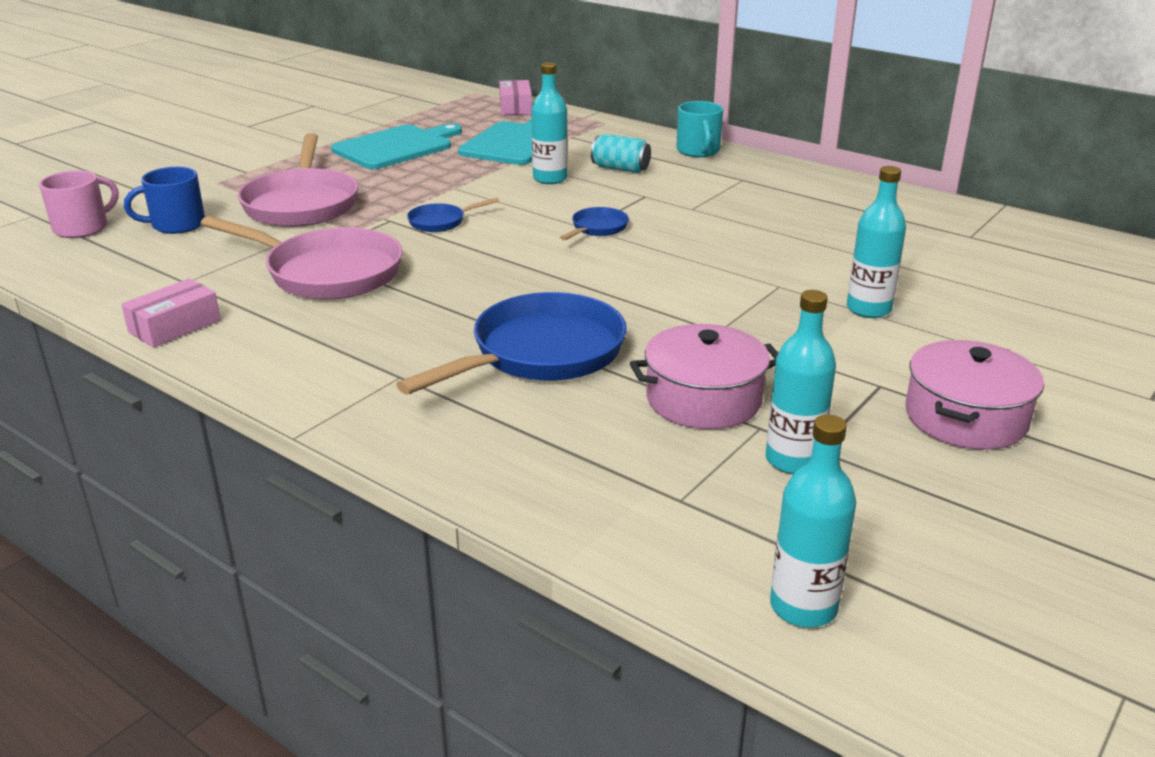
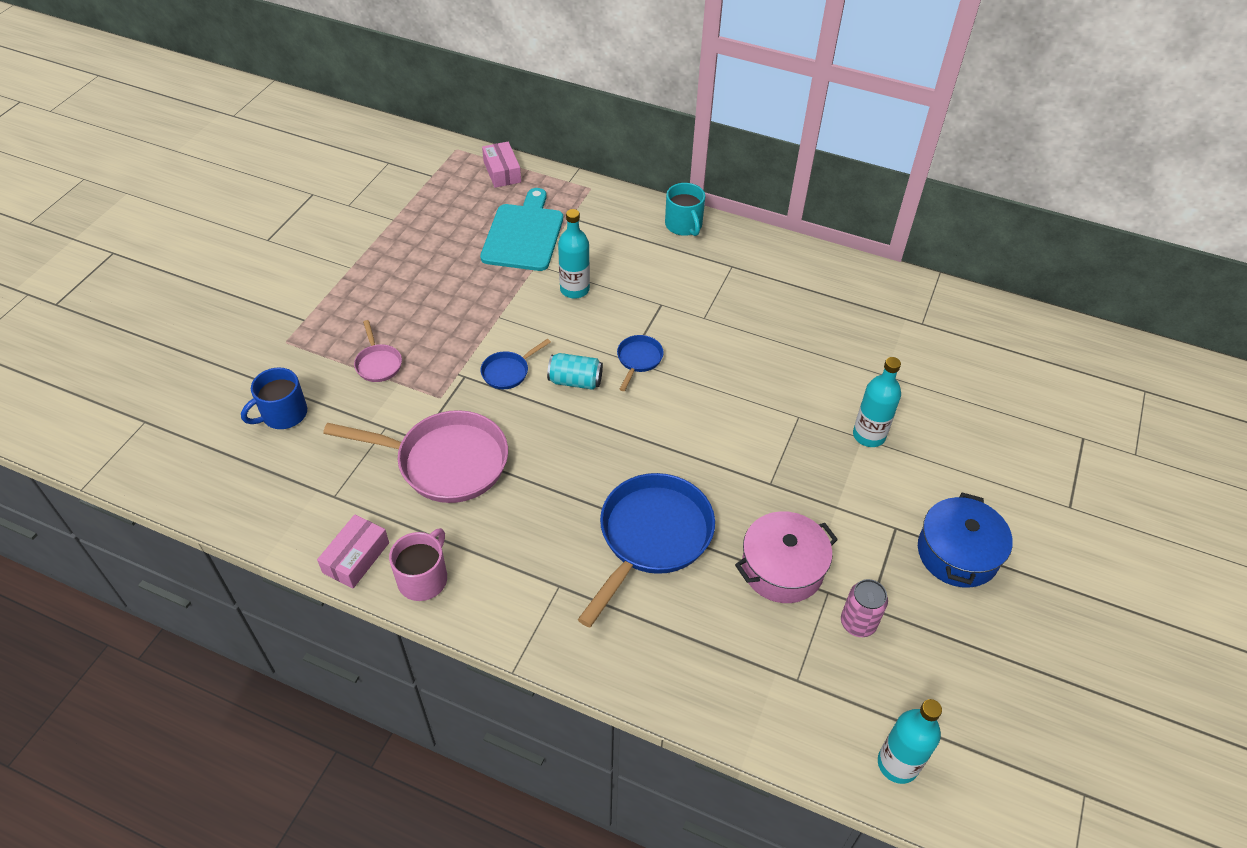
camera: 15 degrees left, 20 degrees up
(82, 228) = (201, 433): pink mug -> pink mug (423, 578)
(302, 204) = (378, 364): pink pan -> pink pan, size x0.47
(396, 147) = (421, 257): turquoise cutting board -> none
(620, 169) = (628, 264): turquoise can -> turquoise can (575, 381)
(793, 460) = (858, 623): turquoise bottle -> pink can
(965, 418) = (957, 553): pink pot -> blue pot

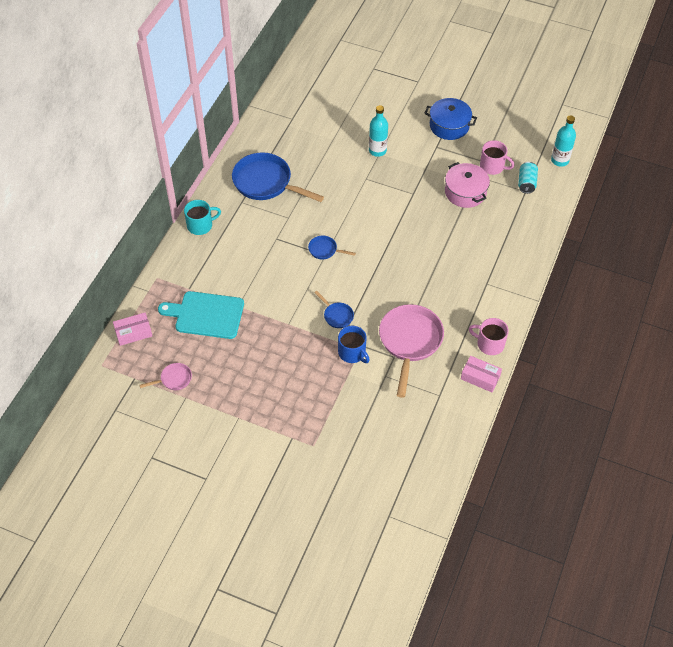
camera: 90 degrees left, 5 degrees up
(283, 414) = (378, 434): blue mug -> blue mug (352, 353)
(378, 364) = (332, 387): pink pan -> pink pan (174, 379)
(574, 289) = (262, 284): turquoise bottle -> none
(575, 381) = (343, 281): turquoise can -> turquoise can (526, 183)
(651, 537) = (452, 244): blue pan -> blue pan (266, 183)
(858, 623) = (492, 166): pink can -> pink mug

